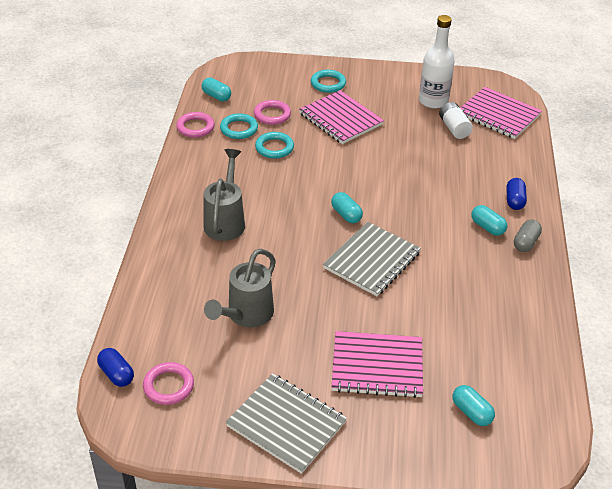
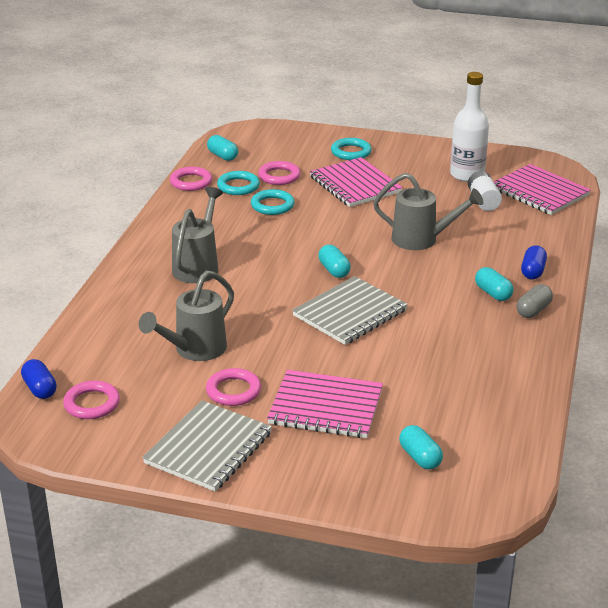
camera: 10 degrees right, 10 degrees down
(286, 424) = (208, 448): grey notebook -> grey notebook turned 75 degrees clockwise
(292, 357) = (233, 391): none -> pink ring
(412, 174) = (421, 239): none -> grey watering can

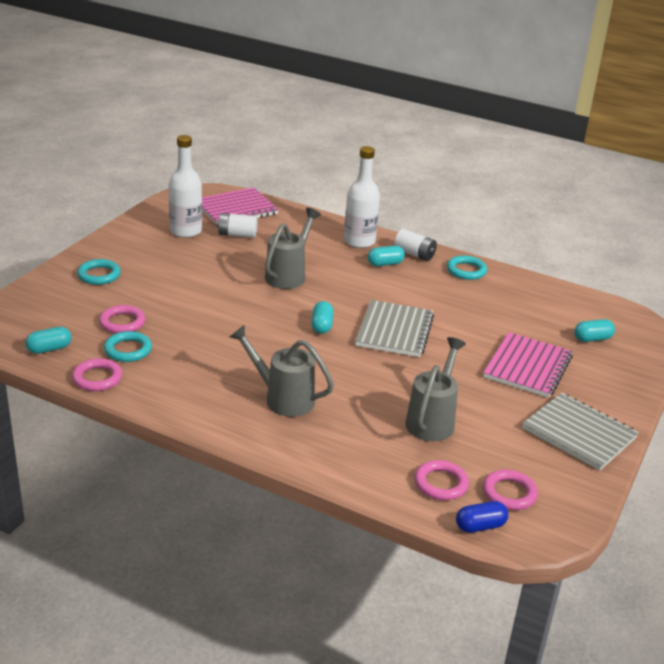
camera: 80 degrees left, 0 degrees up
(195, 350) = (432, 420): grey watering can -> grey watering can turned 120 degrees counterclockwise
(233, 391) = (499, 408): pink ring -> pink ring (441, 483)
(272, 205) = (182, 337): turquoise ring -> turquoise ring (466, 270)
(334, 270) = (322, 326): turquoise capsule -> turquoise capsule turned 75 degrees counterclockwise
(350, 313) = (394, 331): grey notebook -> grey notebook turned 45 degrees clockwise
(355, 185) = (168, 286): pink notebook -> none
(533, 271) = (359, 241): blue capsule -> white bottle
(533, 310) = (414, 254): grey capsule -> white battery

